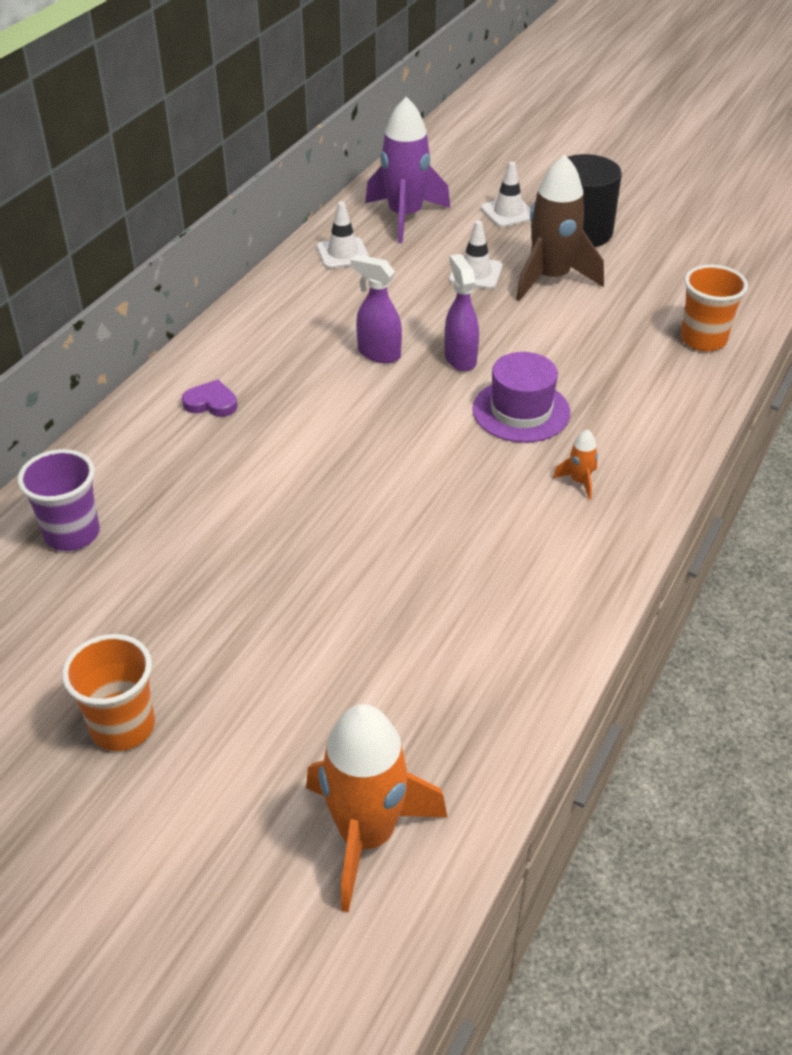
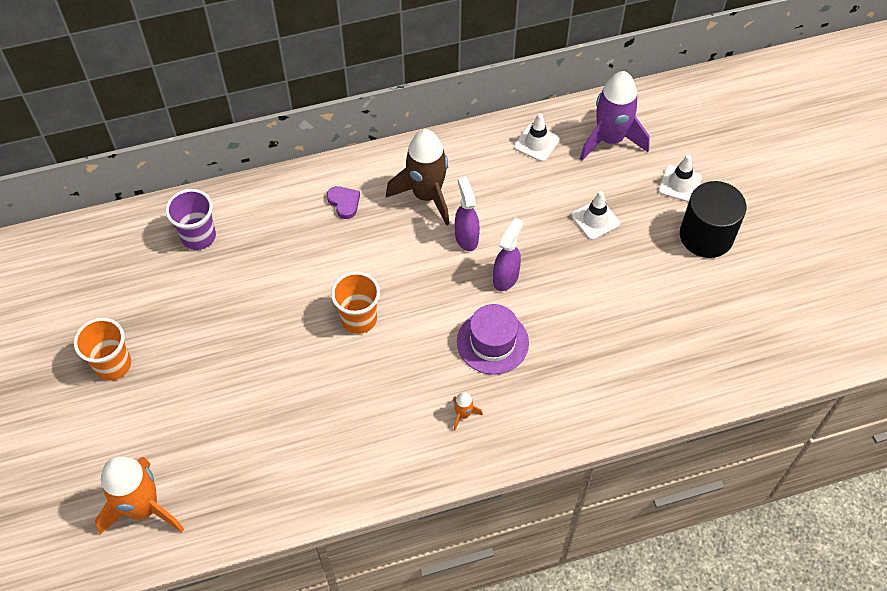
camera: 45 degrees right, 15 degrees up
(551, 278) = (636, 259): brown rocket -> brown rocket (426, 195)
(703, 339) = (667, 382): orange cup -> orange cup (359, 319)

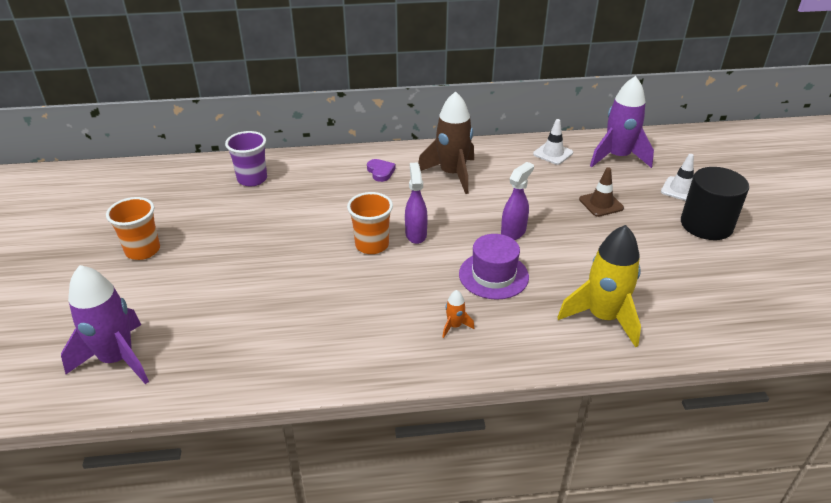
camera: 10 degrees right, 20 degrees down
(143, 508) = (118, 359): orange rocket -> purple rocket
(466, 237) = (481, 203): purple spray bottle -> purple spray bottle (416, 234)
(595, 219) = (601, 204): white traffic cone -> brown traffic cone
(605, 381) = (603, 317): none -> yellow rocket

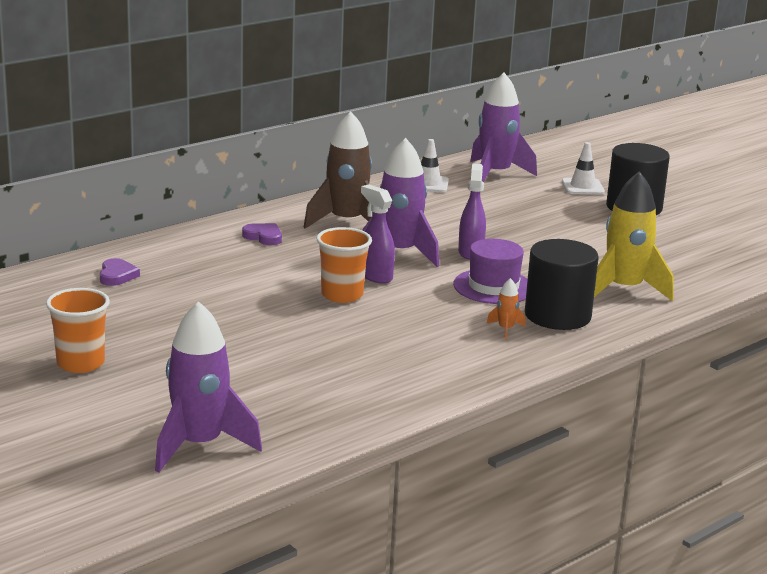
camera: 35 degrees left, 15 degrees down
(252, 179) = (117, 276): purple cup -> purple heart
(458, 216) = (399, 253): none -> purple rocket
(513, 327) = (557, 316): none -> black cylinder
(601, 204) = (524, 213): brown traffic cone -> none

